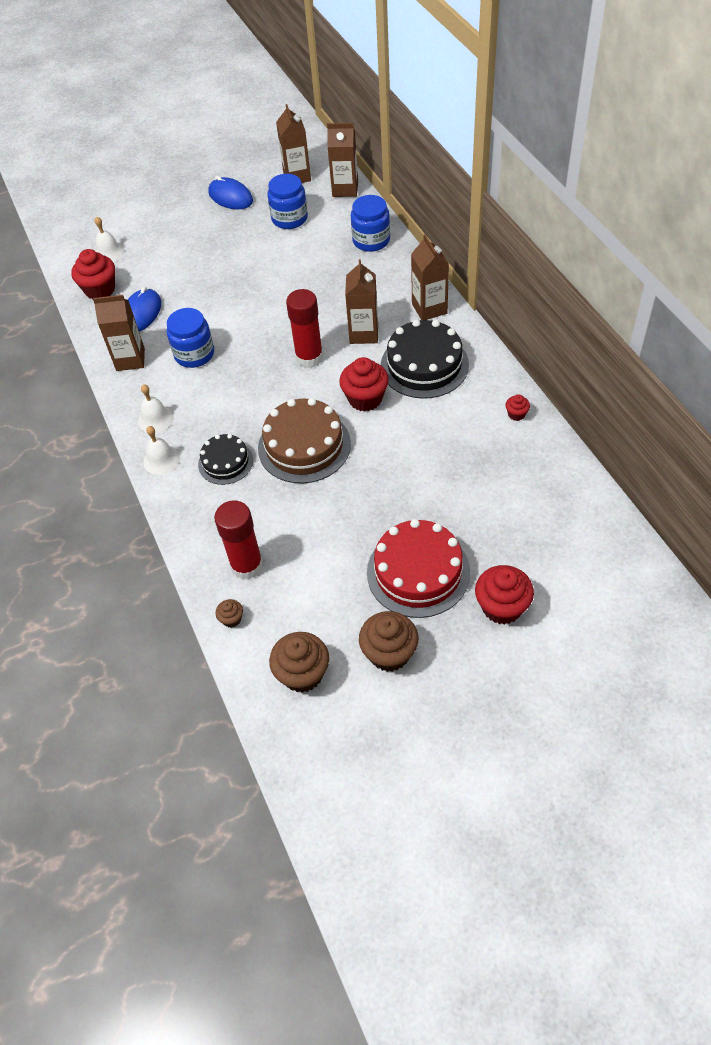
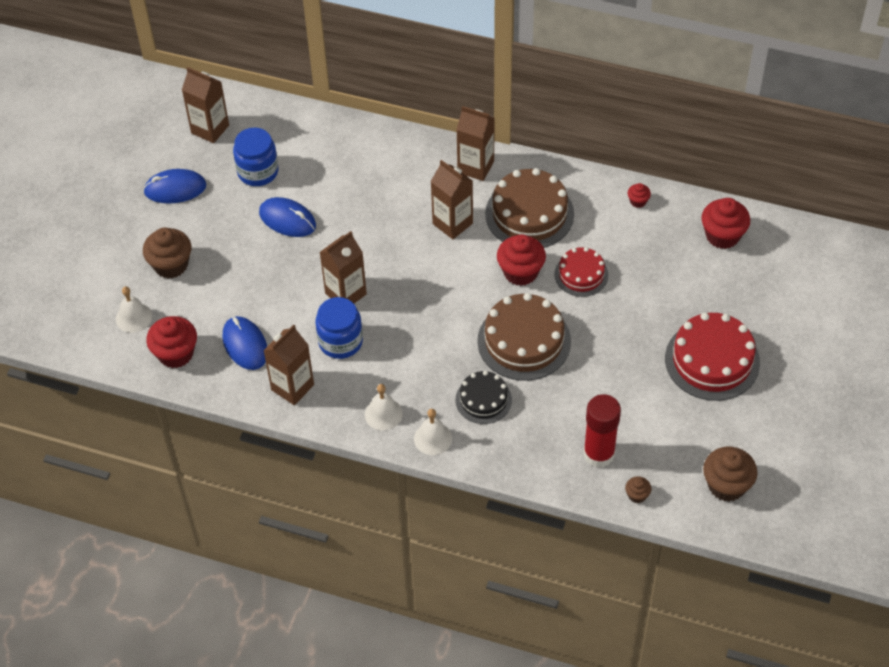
camera: 50 degrees left, 0 degrees up
(267, 258) = (287, 219): none -> blue mouse
(309, 357) = (436, 273): red glue stick -> none
(345, 189) = (270, 112): brown carton -> brown carton (345, 294)
(371, 240) = (355, 143): blue jar -> none
(389, 653) = (760, 425): brown cupcake -> brown cupcake (171, 265)
(404, 433) = (581, 274): none -> red cake
(424, 365) = (529, 214): black cake -> brown cake
(502, 607) = (788, 338): red cupcake -> red cupcake (722, 235)

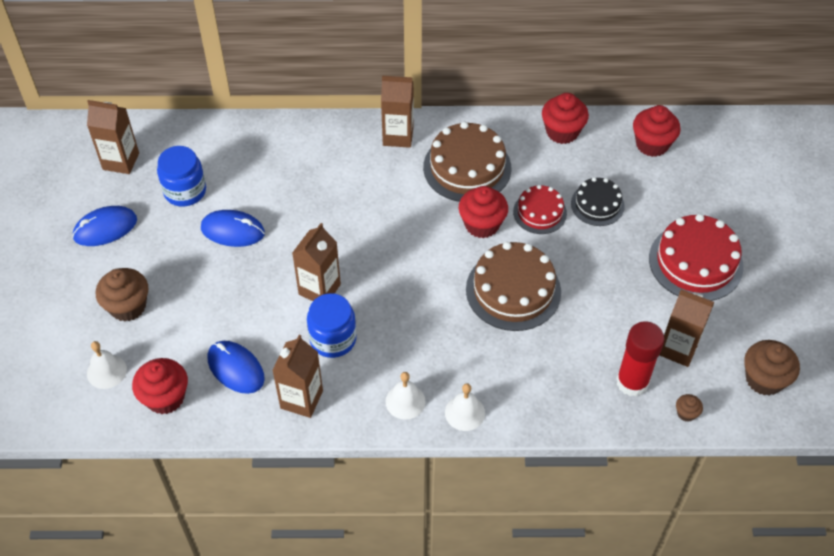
camera: 20 degrees left, 0 degrees up
(452, 223) = (397, 194): brown carton -> brown carton (678, 348)
(483, 399) = (498, 359): black cake -> black cake (597, 204)
(638, 201) = (562, 132): red cupcake -> red cupcake, size x2.05

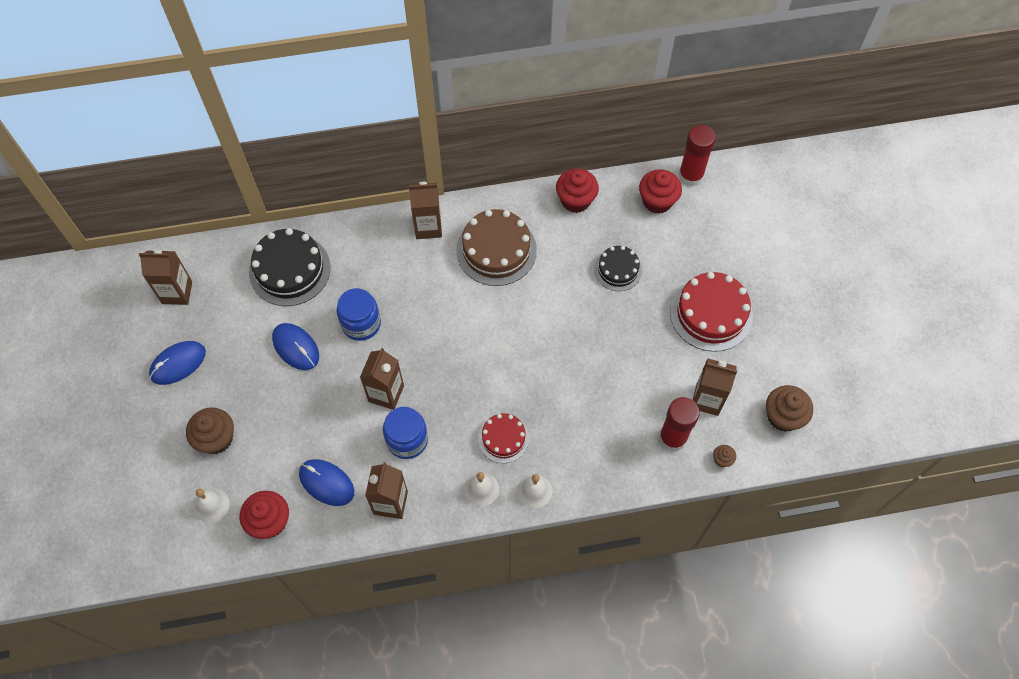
camera: 10 degrees left, 10 degrees up
(185, 191) = (243, 314): blue jar -> blue jar (361, 324)
(232, 231) = (296, 347): blue mouse -> blue mouse turned 45 degrees clockwise
(243, 156) = (289, 270): none -> black cake
(482, 224) = (519, 306): red cupcake -> none
(513, 290) = (557, 366): brown cake -> none
(539, 212) = (568, 285): red cake -> red cake (503, 438)
(693, 125) = (690, 176): none -> red glue stick

